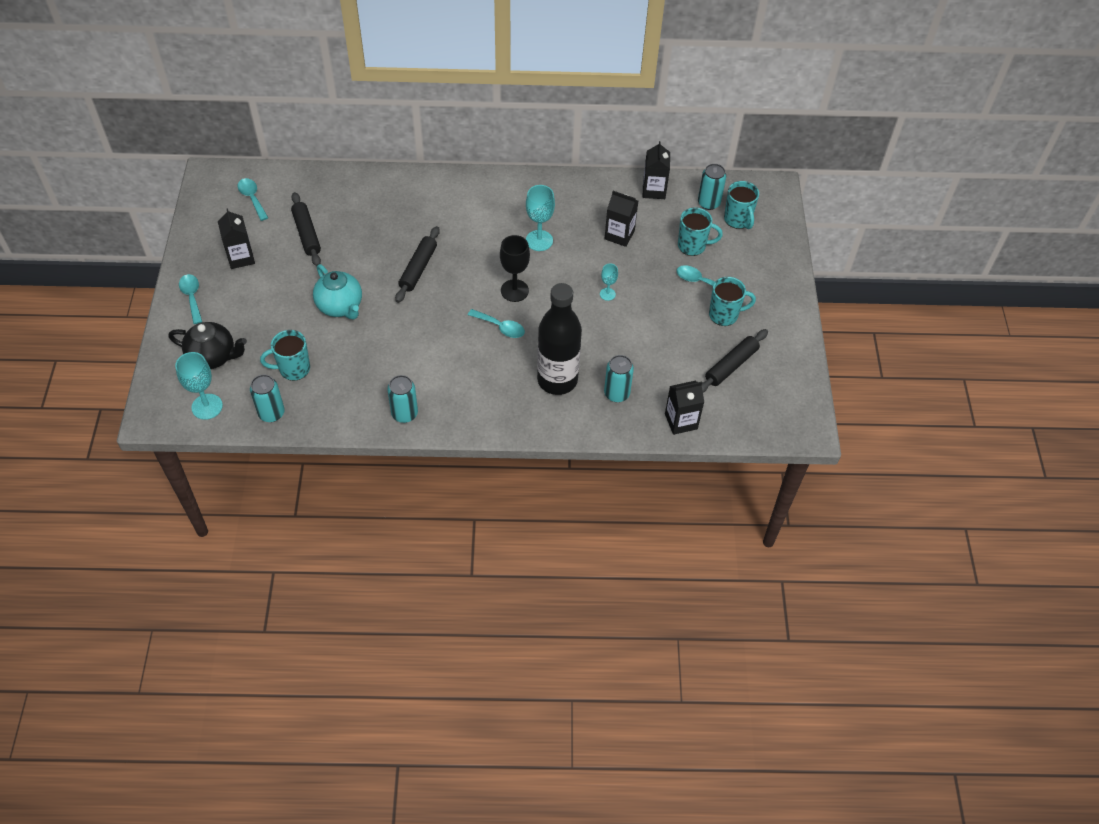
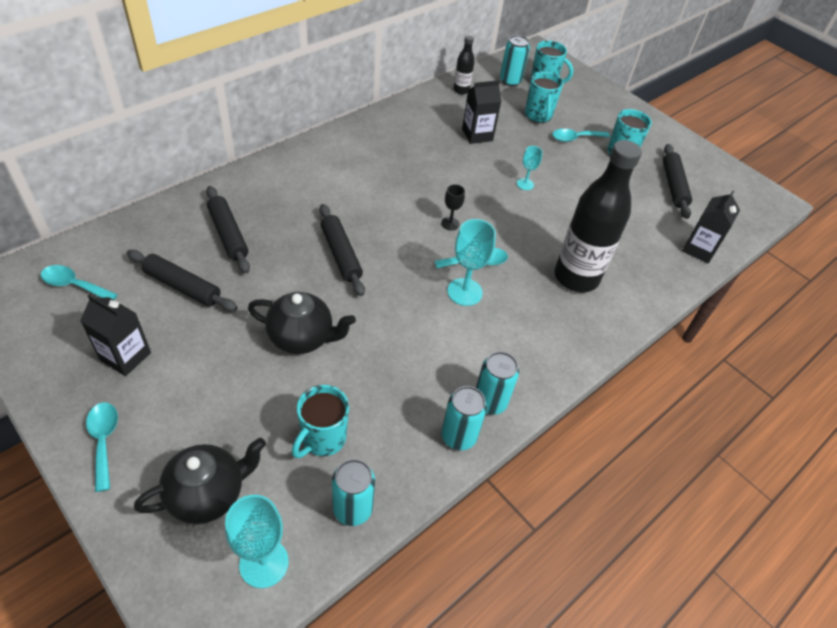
camera: 45 degrees left, 5 degrees down
(192, 297) = (104, 441): turquoise spoon -> turquoise spoon turned 45 degrees clockwise
(340, 306) = (302, 338): turquoise teapot -> black teapot
(364, 214) = (228, 234): none -> black rolling pin
(514, 290) = (450, 224): black goblet -> black goblet, size x0.57
(539, 240) = (420, 172): turquoise goblet -> turquoise goblet (464, 292)
(616, 393) = (631, 258): turquoise can -> turquoise can (458, 436)
(654, 190) = (461, 90): black carton -> black bottle
(692, 246) = (538, 116): turquoise mug -> turquoise mug turned 120 degrees clockwise

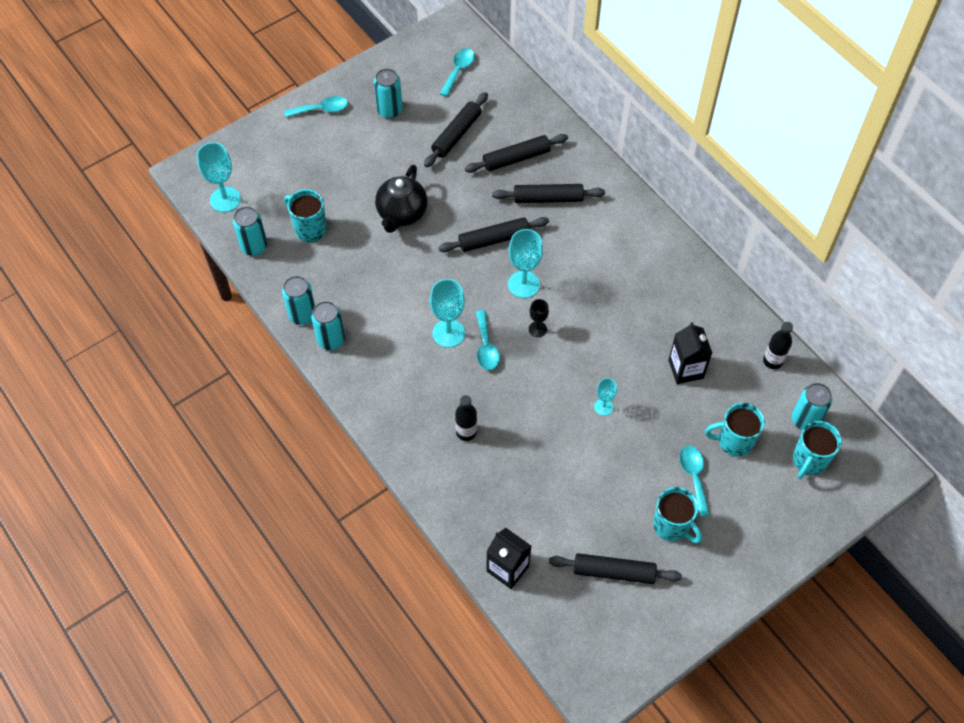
camera: 100 degrees right, 10 degrees up
(125, 356) = (389, 110): black carton -> turquoise can
(208, 494) = (275, 167): black teapot -> none
(287, 211) = (548, 198): none -> black rolling pin
(398, 232) = (523, 284): none -> turquoise goblet
(576, 277) = (466, 432): black bottle -> black bottle, size x0.45

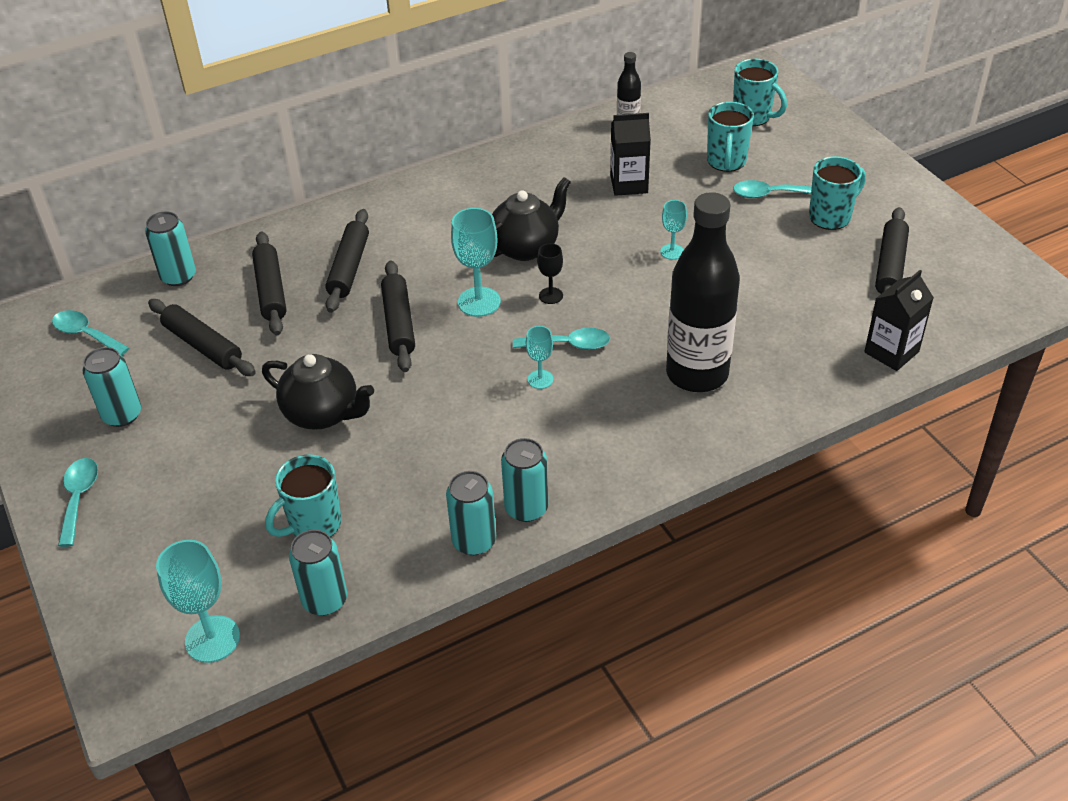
camera: 80 degrees left, 15 degrees down
(448, 333) = (540, 379): turquoise goblet -> turquoise goblet, size x0.57
(466, 432) = (697, 374): black bottle -> black bottle, size x2.21
(591, 306) = (526, 247): none -> black teapot
(805, 420) = (703, 113): turquoise can -> turquoise can (178, 276)

